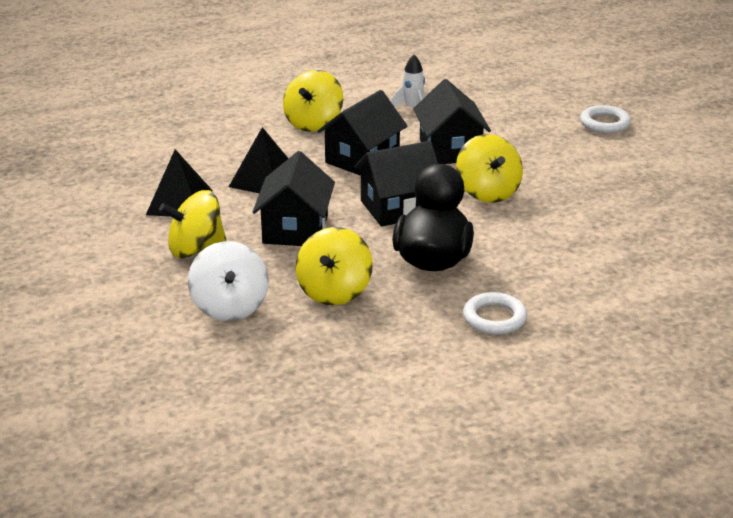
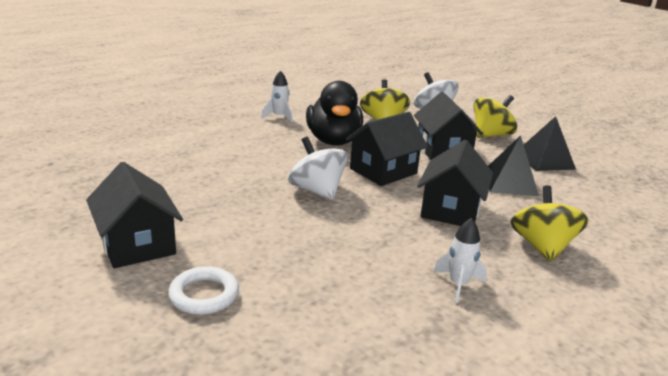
camera: 160 degrees right, 5 degrees down
(450, 150) = (376, 230): black house -> black house (137, 244)
(488, 192) = (317, 191): yellow spinning top -> white spinning top
(494, 318) = (279, 117): white ring -> white rocket

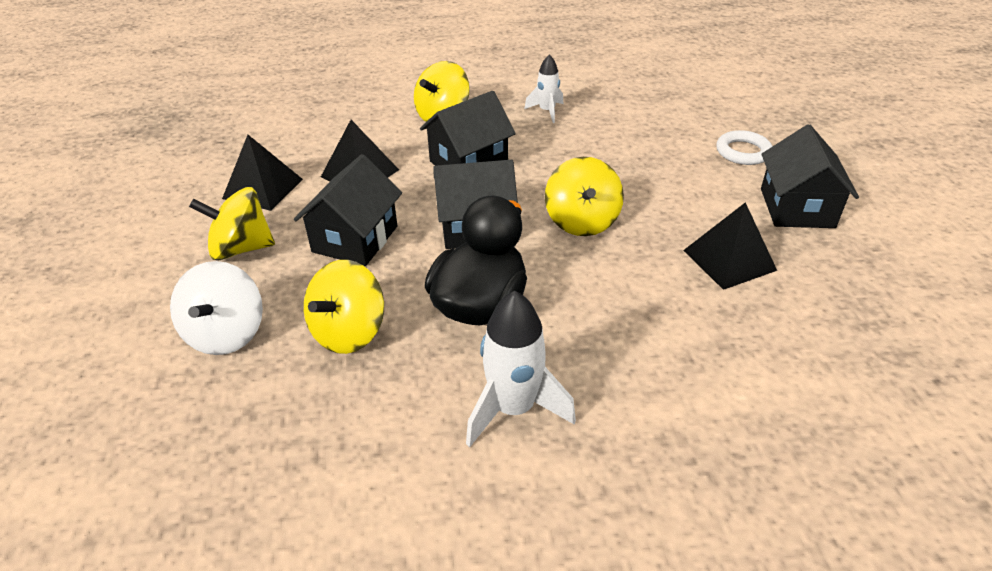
camera: 145 degrees left, 15 degrees up
(192, 192) = (729, 260): none -> black pyramid
(279, 117) = (513, 409): white rocket -> white rocket, size x1.66
(317, 191) = (581, 221): white spinning top -> yellow spinning top

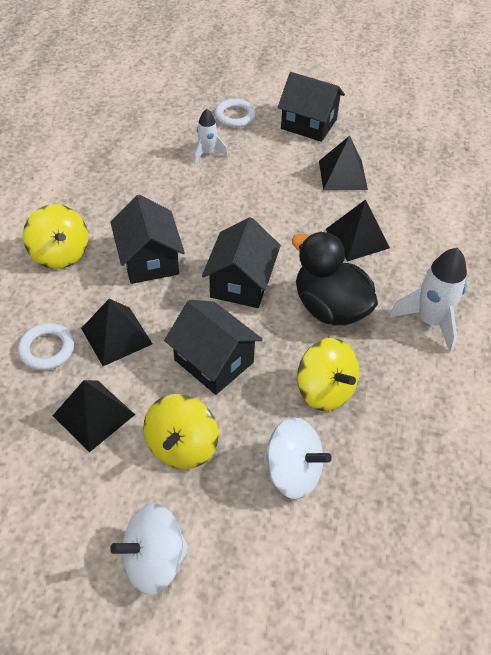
camera: 70 degrees left, 10 degrees up
(112, 268) = (154, 560): none -> white spinning top
(327, 144) = (47, 349): none -> white ring
(547, 111) = (106, 188): white rocket -> white rocket (207, 153)
(581, 221) = (266, 224): yellow spinning top -> none
(619, 301) = (357, 238): none -> black pyramid

